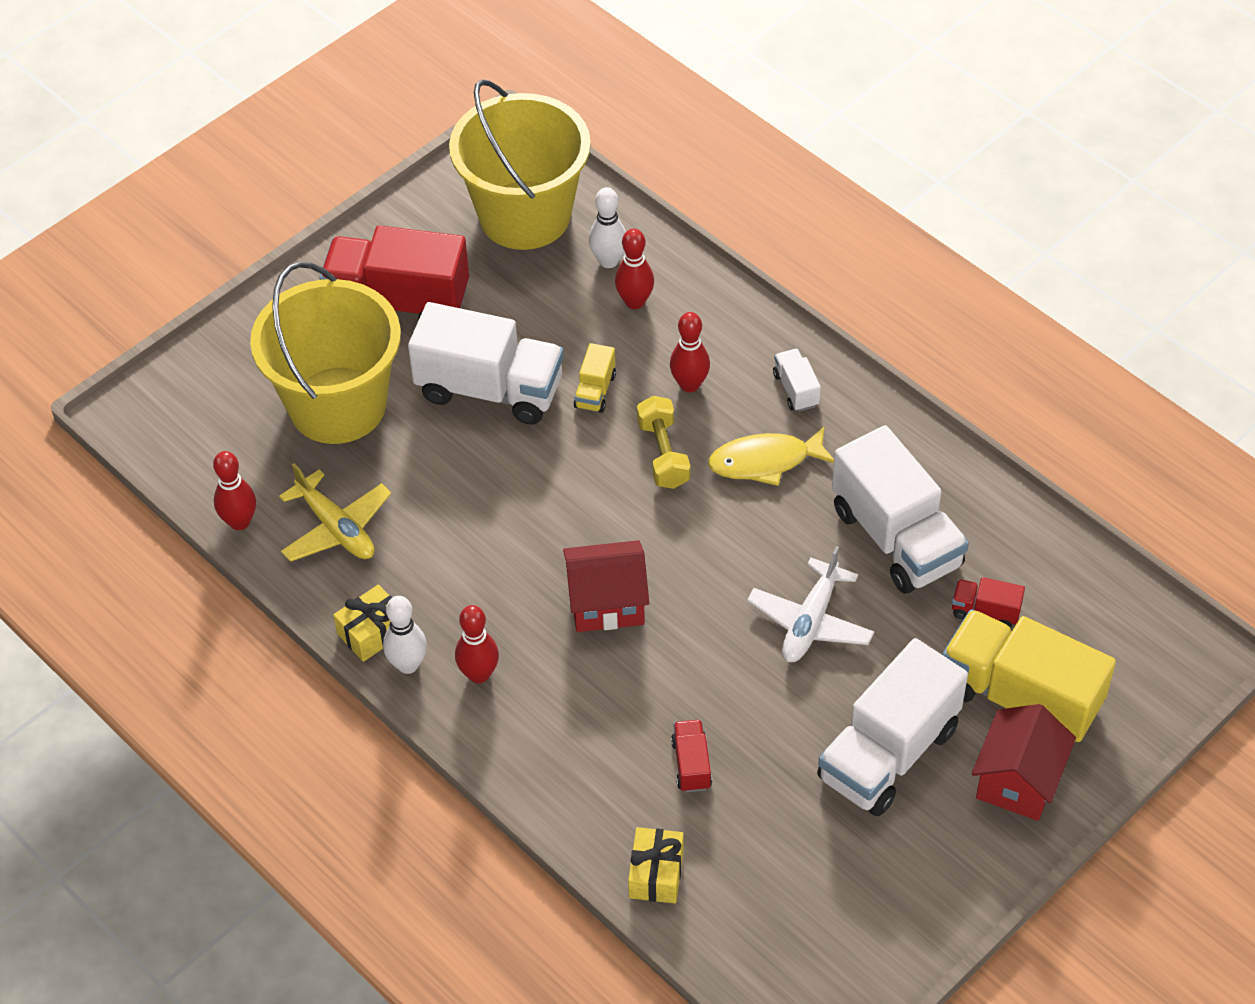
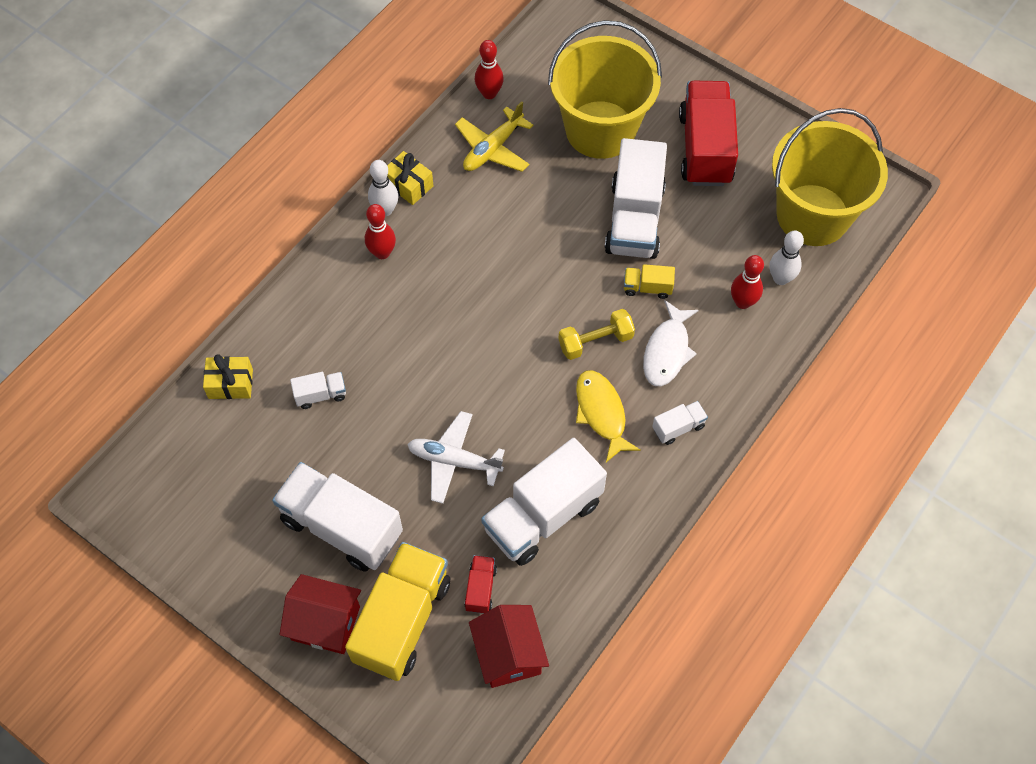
camera: 80 degrees right, 10 degrees up
(606, 603) = (452, 322): red house -> red house (508, 654)
(689, 384) = (667, 351): red bowling pin -> white fish
(691, 764) = (320, 395): red truck -> white truck

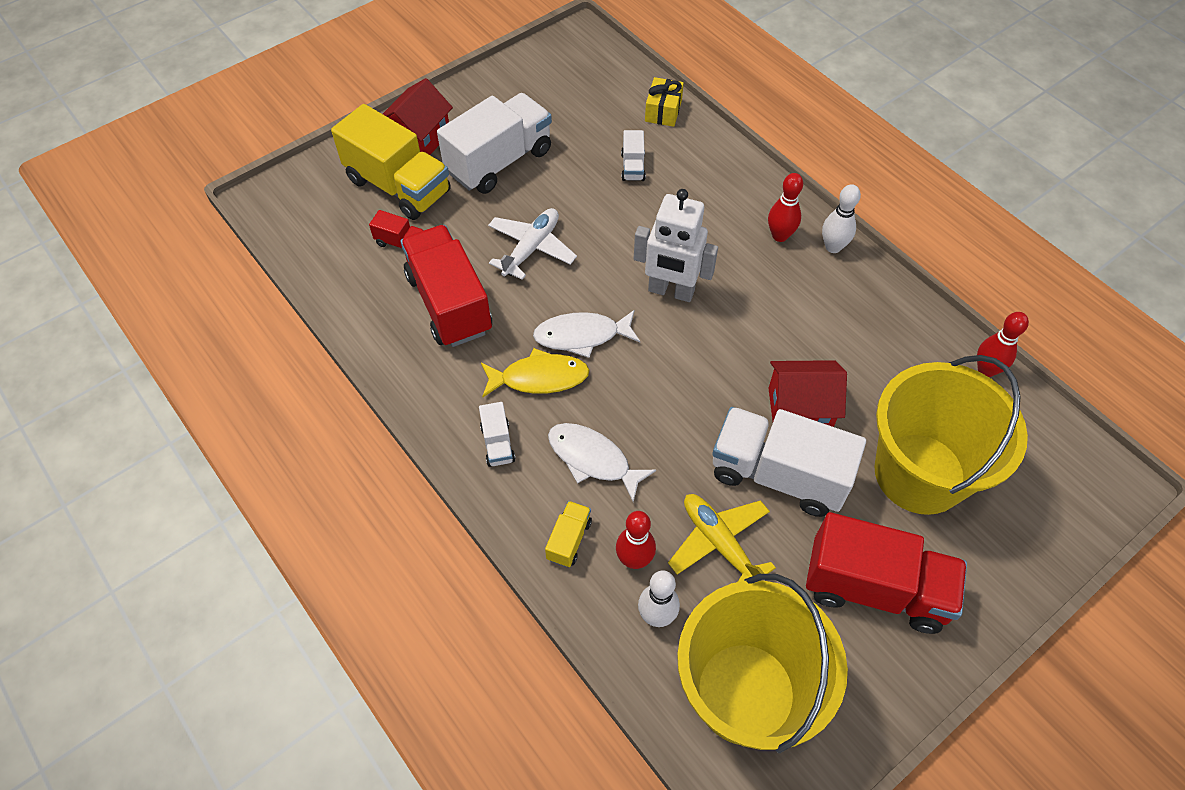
camera: 105 degrees right, 5 degrees down
(409, 185) = (862, 272): yellow gift -> none
(473, 329) = (671, 291): none -> white robot
(493, 148) = (903, 356): yellow plane -> yellow plane (719, 543)
(508, 654) = (333, 250): red house -> red house (799, 409)
(543, 516) = (449, 303): white truck -> red truck
(545, 390) = (582, 336): none -> white fish
(595, 341) = (625, 394): yellow dumbbell -> none
(647, 288) = (680, 462): yellow truck -> yellow truck (569, 540)

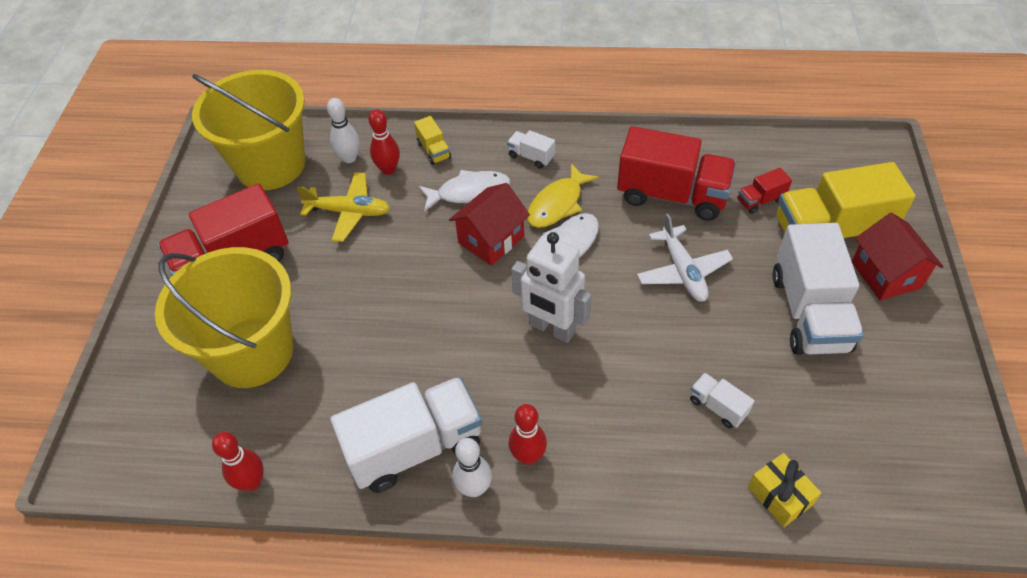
camera: 135 degrees right, 5 degrees down
(671, 291) = (552, 328): white robot -> white robot turned 120 degrees counterclockwise
(778, 475) = (349, 273): white truck -> white truck (415, 447)
(799, 409) = (373, 325): red house -> red house (491, 240)

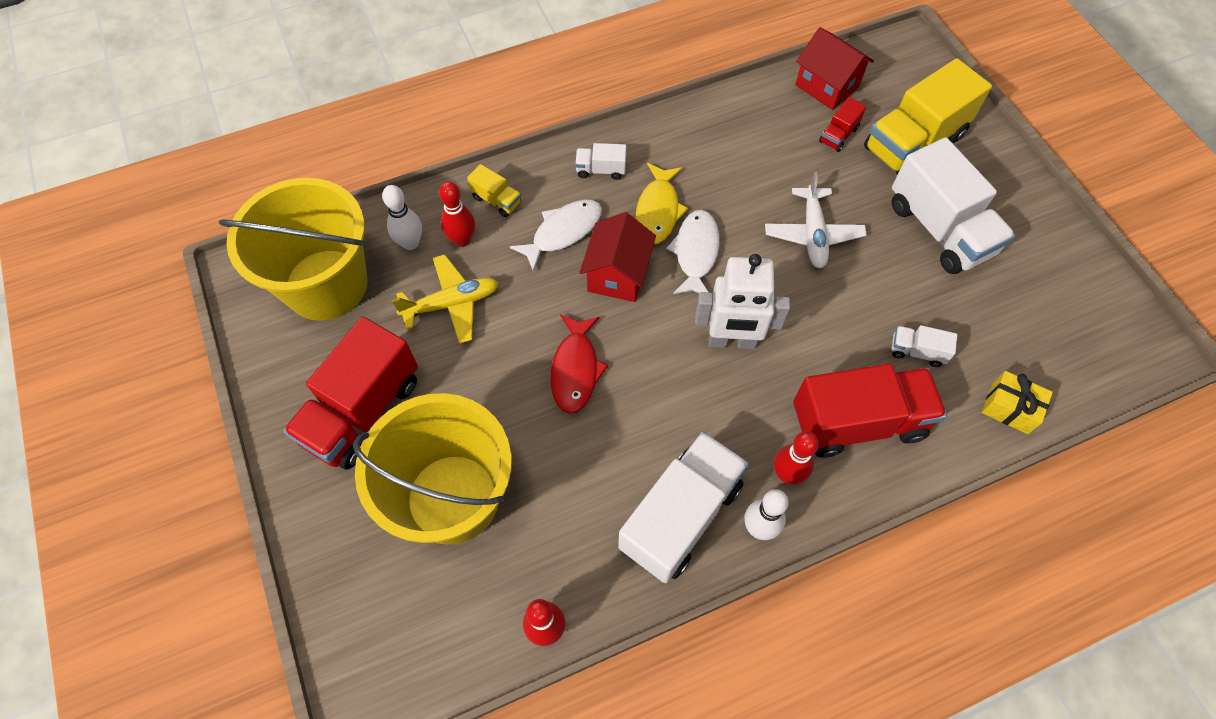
camera: 30 degrees left, 10 degrees up
(409, 297) = (575, 369): none -> red fish
(672, 195) = (758, 160): red truck -> red truck (858, 422)
(682, 271) = (812, 234): white plane -> white plane turned 45 degrees clockwise
(886, 275) = (979, 167): red house -> red house (827, 86)

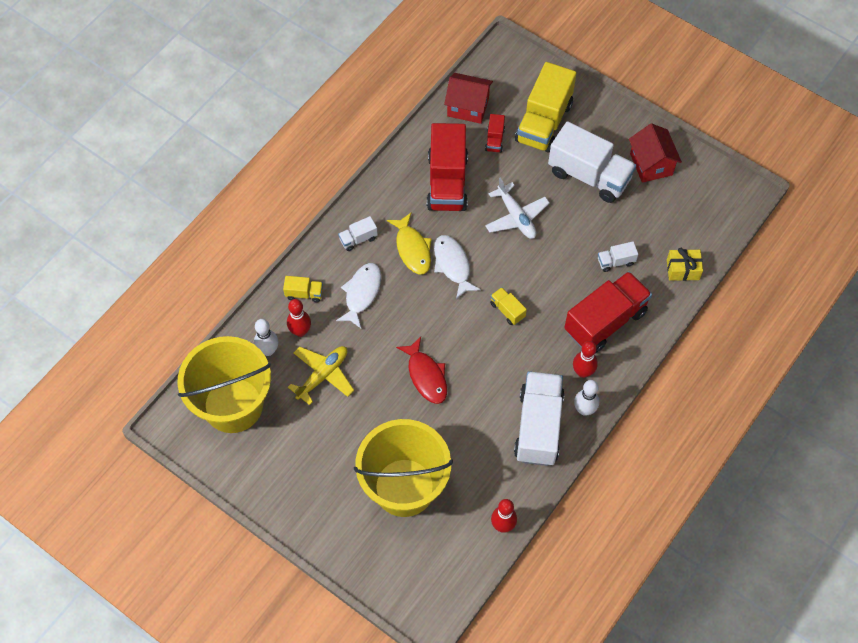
camera: 30 degrees left, 0 degrees up
(363, 411) = (315, 468): red truck -> red truck (447, 182)
(617, 274) = (413, 304): red house -> red house (651, 164)
(731, 341) = (507, 310): white robot -> yellow truck

